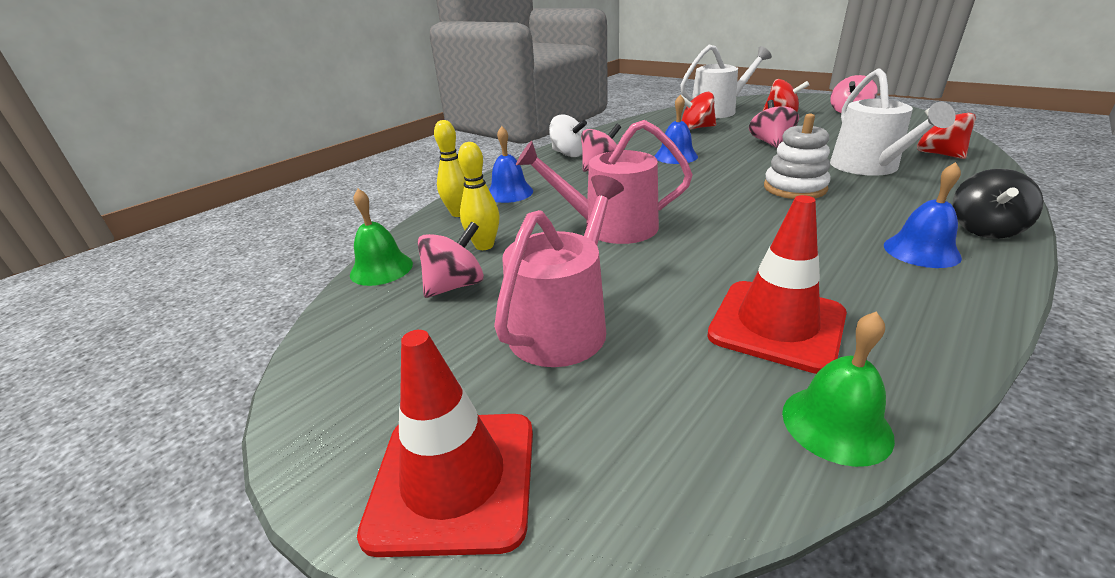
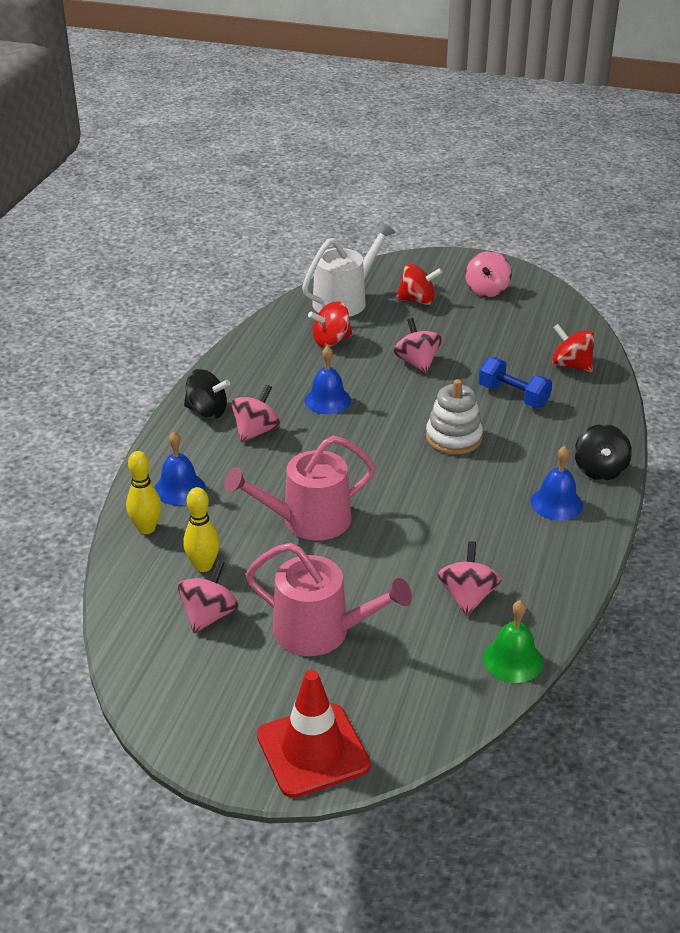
camera: 25 degrees left, 5 degrees up
(381, 268) = (125, 612): green bell -> none
(564, 325) = (320, 631): pink watering can -> pink watering can turned 105 degrees clockwise
(569, 154) = (207, 411): white spinning top -> black spinning top
(776, 325) = (467, 597): red traffic cone -> pink spinning top
(868, 167) = (513, 396): white watering can -> blue dumbbell

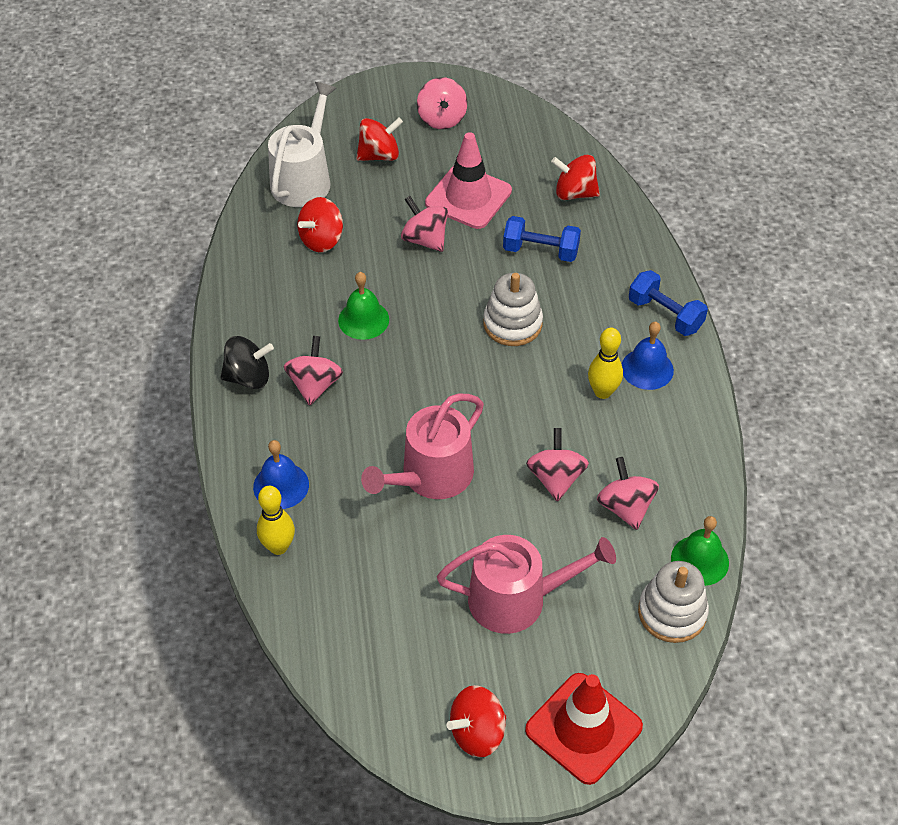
camera: 25 degrees left, 15 degrees up
(203, 566) = (363, 569): yellow bowling pin -> yellow bowling pin (602, 392)
(209, 615) = (403, 623): pink spinning top -> pink spinning top (556, 478)
(215, 718) = (477, 732): none -> red spinning top
(327, 400) = (363, 319): blue bell -> green bell
(458, 691) = (672, 612): none -> white stacking toy
(474, 345) = (468, 197): none -> pink traffic cone
(599, 470) = (665, 314): black spinning top -> blue dumbbell

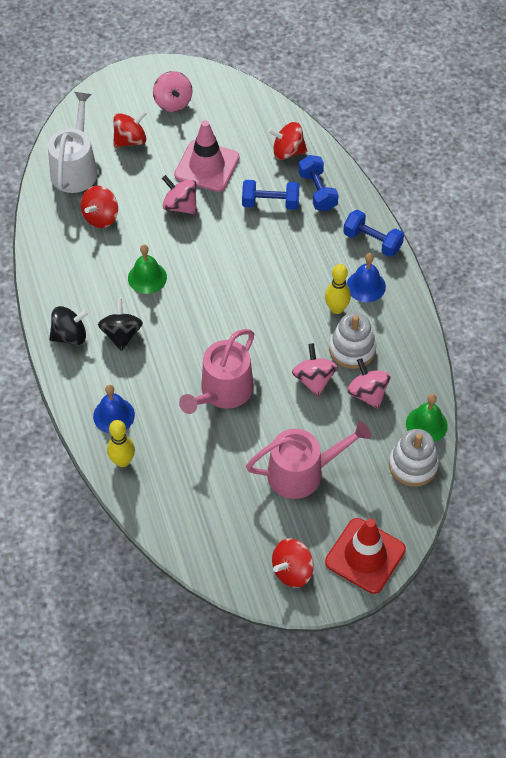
camera: 10 degrees left, 5 degrees up
(314, 385) = (121, 334): pink spinning top -> black spinning top
(512, 324) = (260, 265): white stacking toy -> white stacking toy (352, 349)
(604, 245) = (317, 191): none -> blue dumbbell

